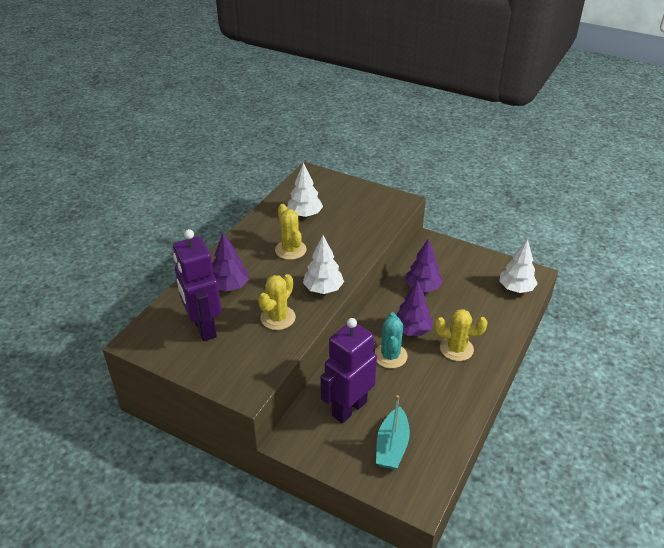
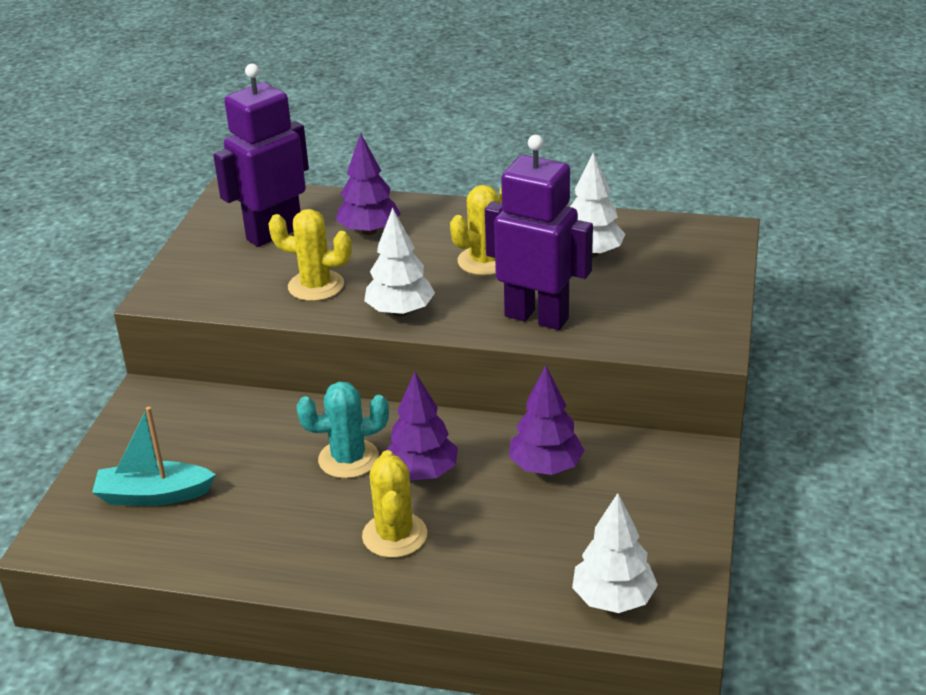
camera: 75 degrees right, 5 degrees down
(349, 408) = (220, 437): purple robot -> purple robot (537, 317)

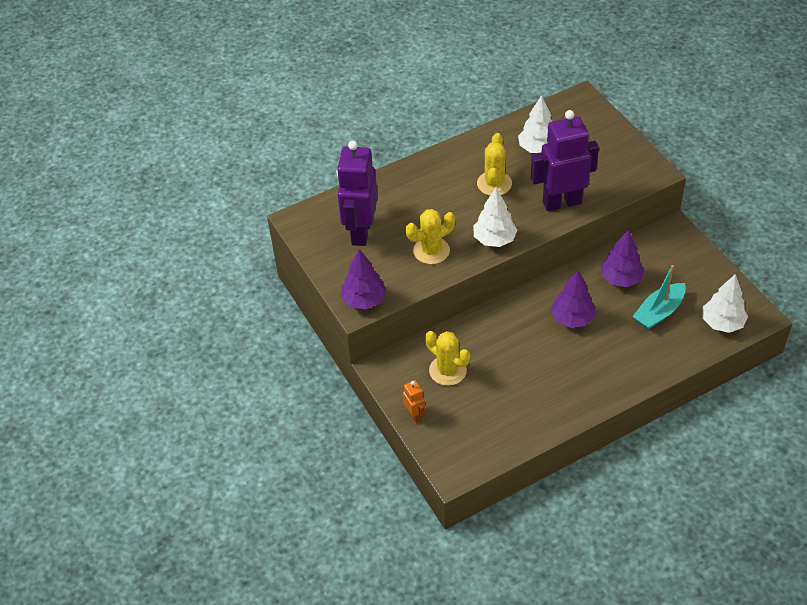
camera: 40 degrees left, 15 degrees up
(106, 459) = (415, 415): none -> orange robot
(154, 495) = (466, 416): turquoise boat -> turquoise boat (659, 312)
(348, 459) = (530, 334): turquoise cactus -> none
(369, 231) = (410, 200): purple tree -> purple tree (364, 300)
(394, 535) = (601, 357): yellow cactus -> yellow cactus (447, 370)

